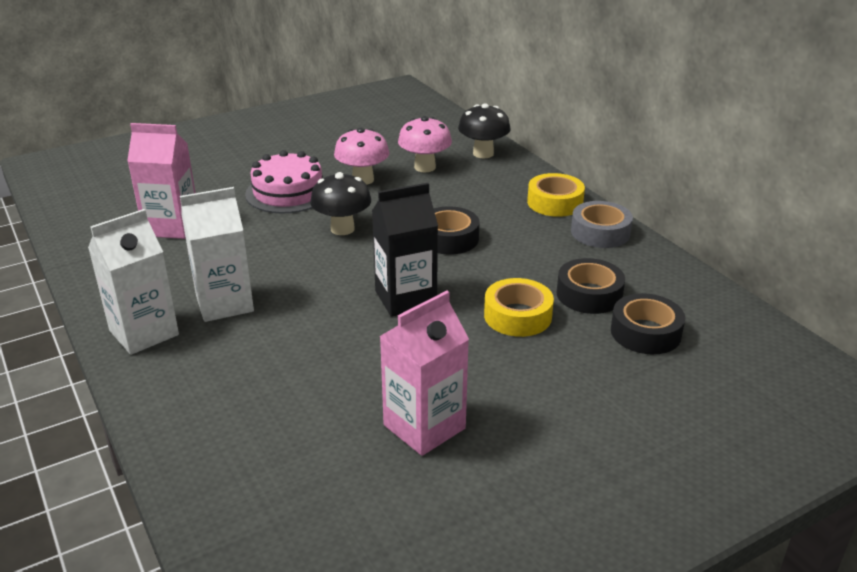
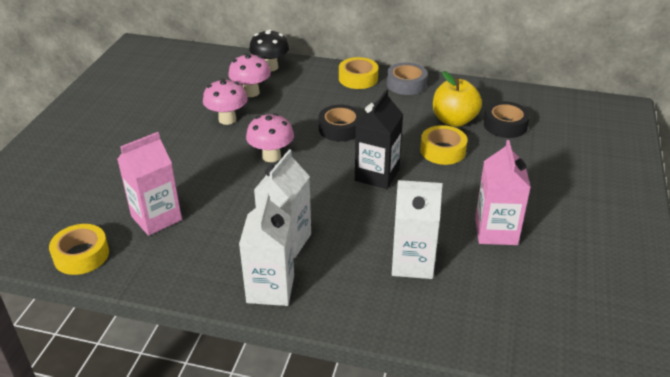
camera: 45 degrees left, 5 degrees up
(82, 223) = (81, 255): none -> yellow tape
(288, 192) = (194, 152): pink cake -> none
(288, 396) = (412, 263): none -> white carton
(342, 229) = (271, 156): black mushroom -> pink mushroom
(589, 294) = (454, 120): black tape -> yellow apple

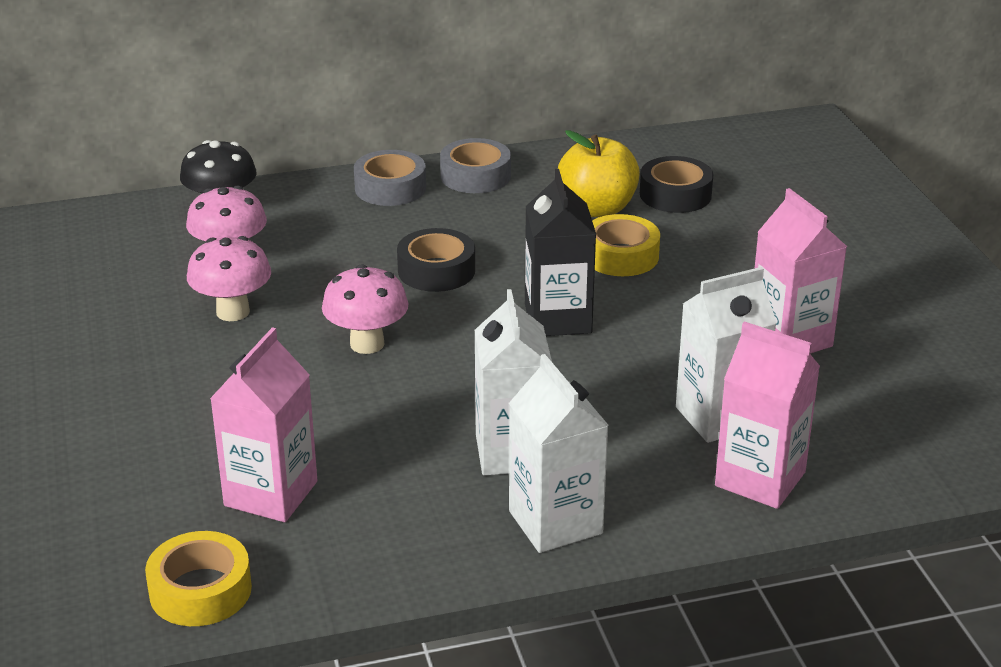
camera: 30 degrees left, 5 degrees down
(358, 78) = (390, 188): yellow tape -> grey tape
(401, 309) = (760, 479): none -> pink carton

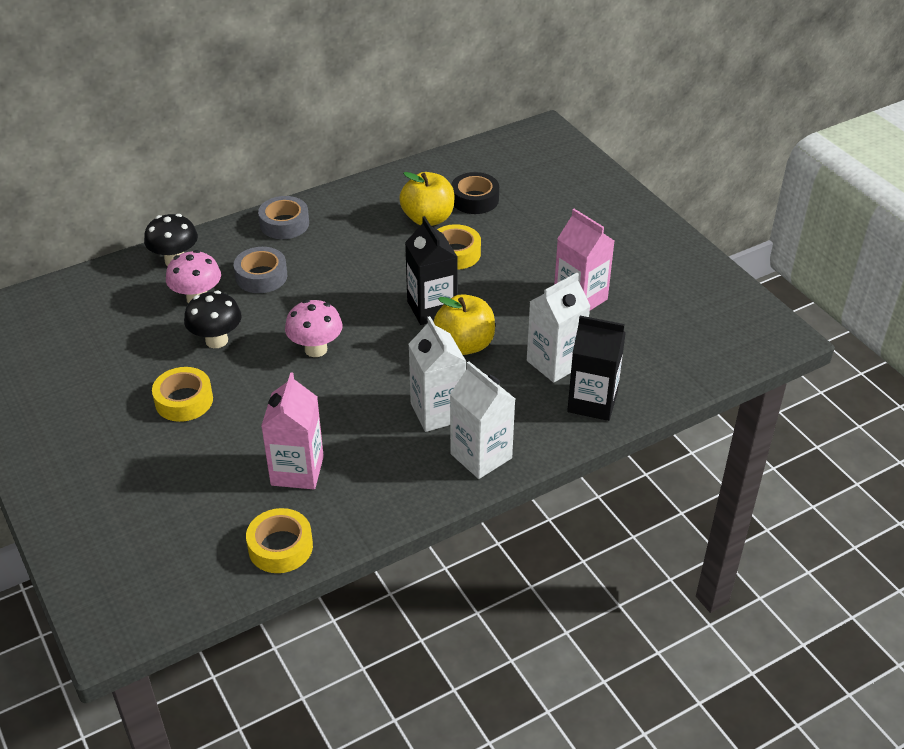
camera: 15 degrees left, 10 degrees up
(153, 378) = (184, 400): none -> yellow tape
(233, 312) = (216, 340): pink mushroom -> black mushroom
(436, 270) = (340, 285): black tape -> none
(475, 176) = (338, 205): grey tape -> grey tape (261, 276)
(588, 372) = (464, 345): none -> yellow apple
(760, 479) = (592, 402): pink carton -> black carton

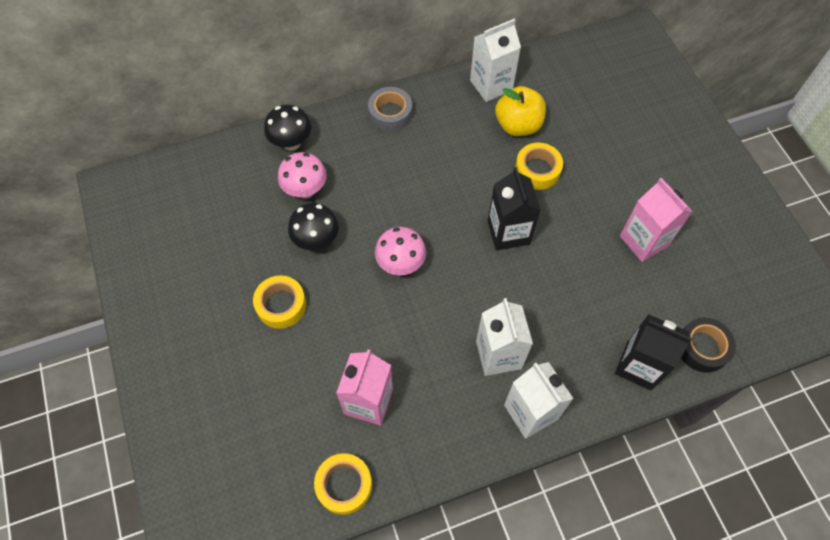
camera: 10 degrees right, 20 degrees up
(261, 276) = (363, 172): grey tape -> none
(464, 345) = (532, 279): yellow apple -> none
(474, 199) = (563, 108): black tape -> black tape (702, 348)
(555, 363) = (611, 314): white carton -> white carton (491, 85)

